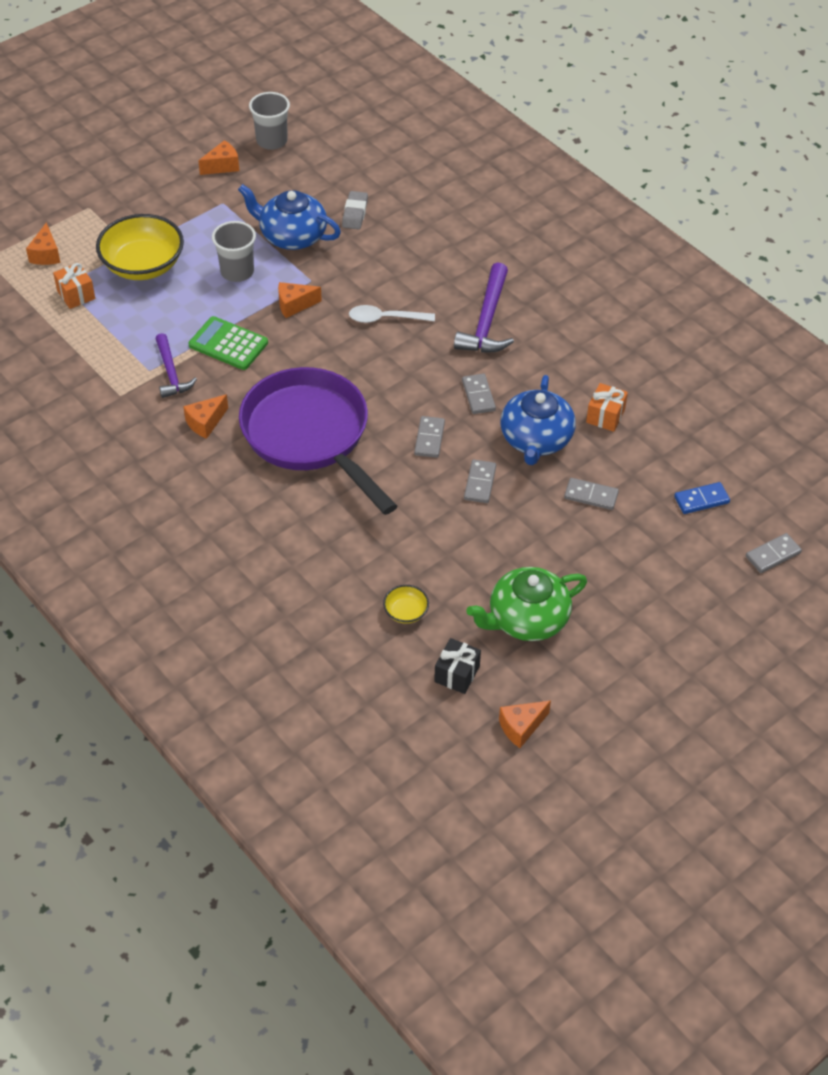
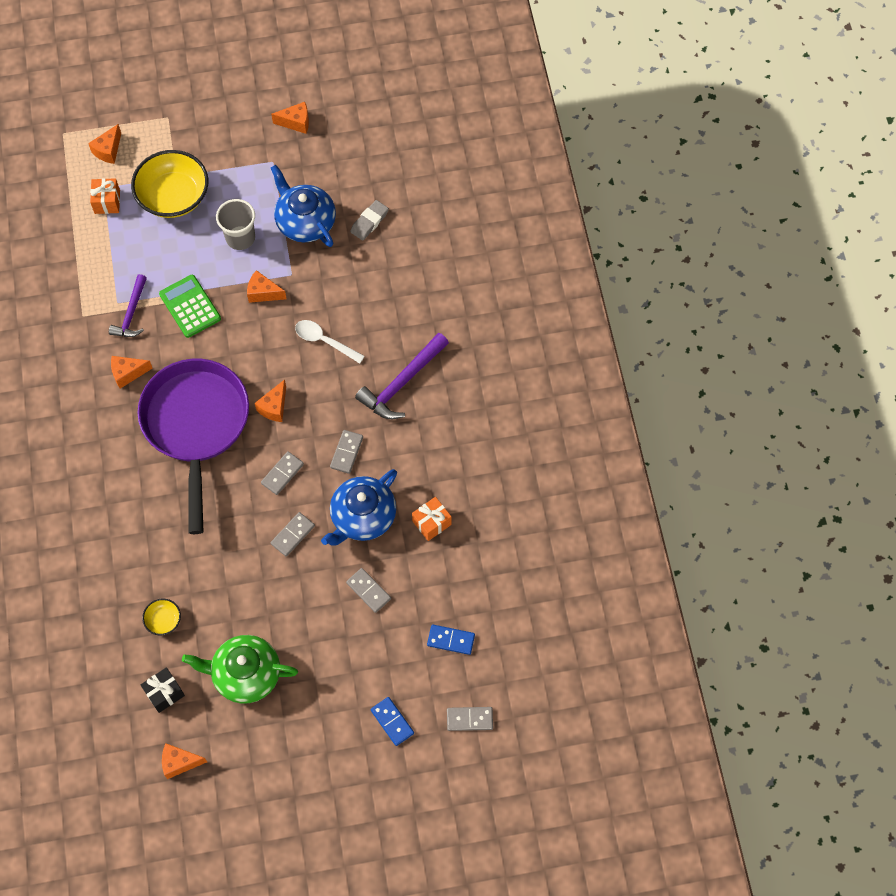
camera: 30 degrees right, 15 degrees up
(272, 141) = (351, 114): grey cup -> none
(378, 389) = (274, 407): none -> orange cheese
(702, 591) = (392, 721): none -> blue domino

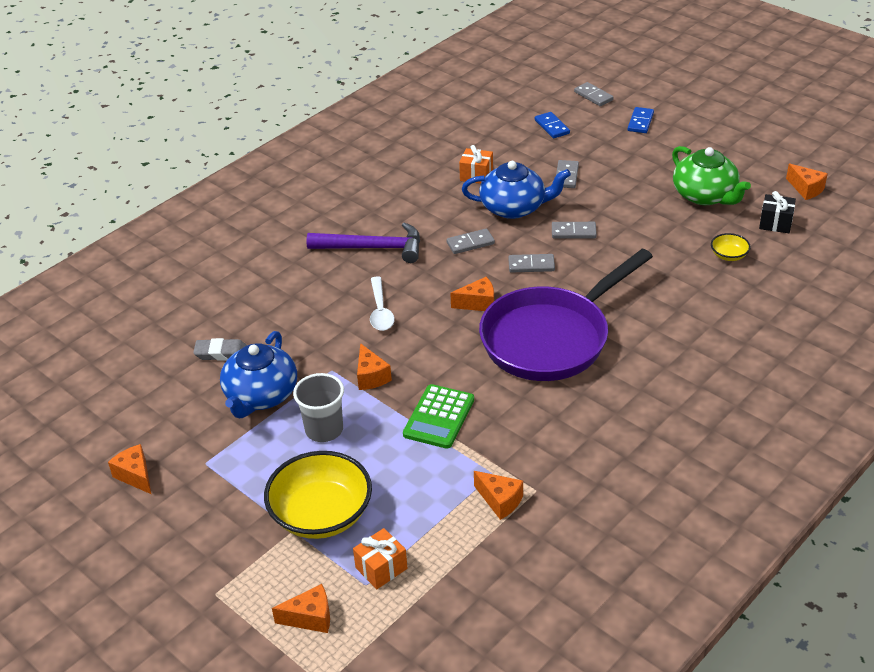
camera: 125 degrees left, 25 degrees down
(128, 373) = (556, 414): orange cheese -> orange cheese (500, 501)
(131, 313) = (492, 454): purple hammer -> none

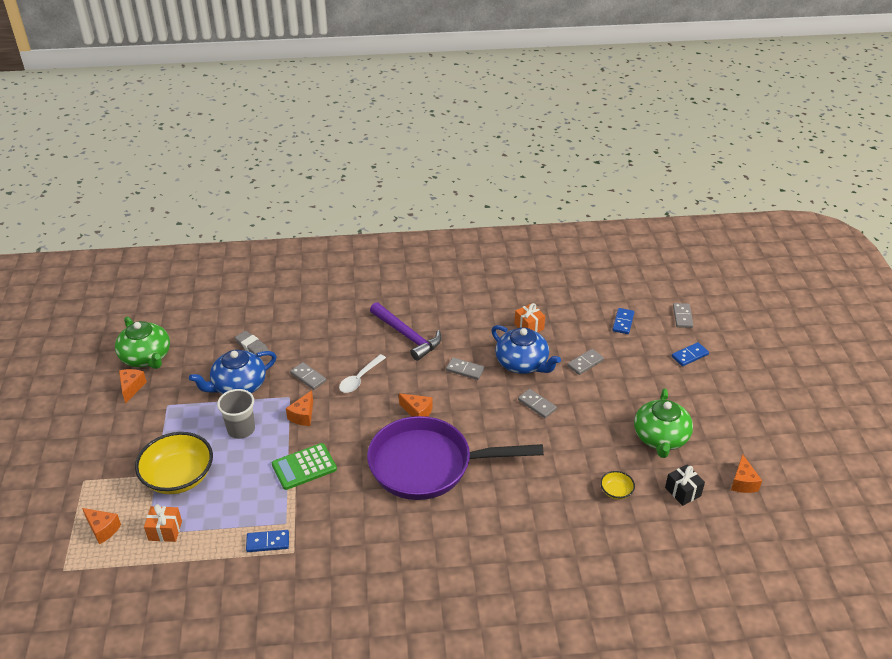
camera: 40 degrees right, 0 degrees up
(107, 437) = (146, 357): none -> green teapot
(500, 501) = (268, 542): orange cheese -> blue domino
(531, 265) = (481, 409): grey domino -> grey domino (308, 377)

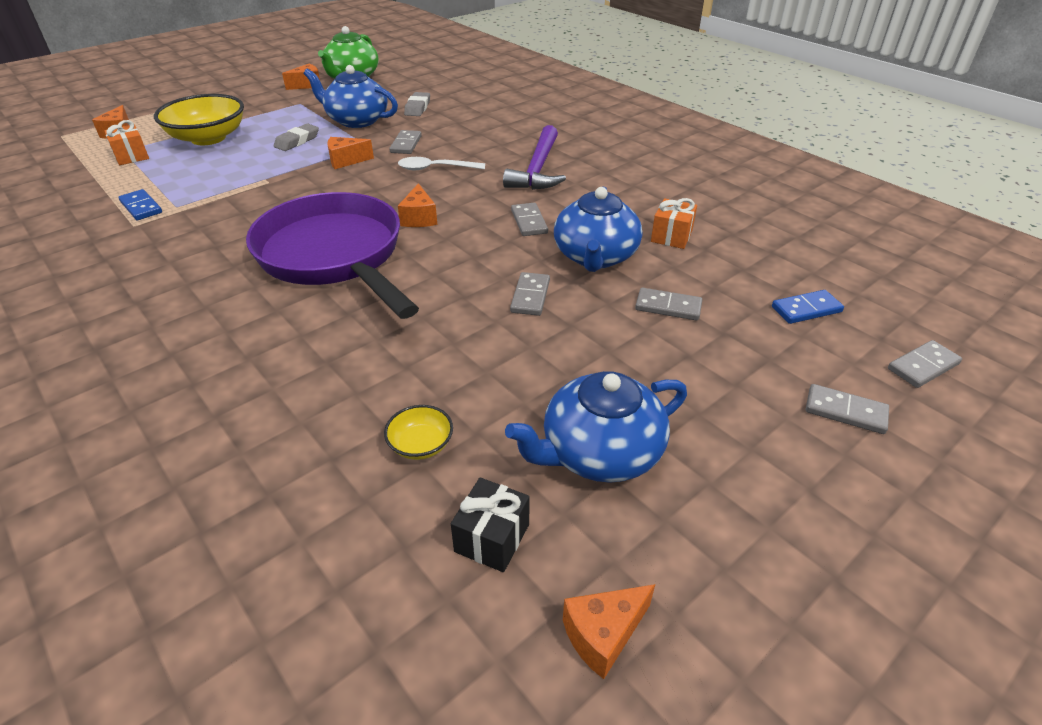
camera: 55 degrees right, 0 degrees up
(241, 429) = (297, 141): grey cup -> grey eraser
(304, 467) = (269, 187): green calculator -> none
(660, 438) = (599, 452): green teapot -> blue teapot
(689, 355) = (845, 411): blue domino -> grey domino

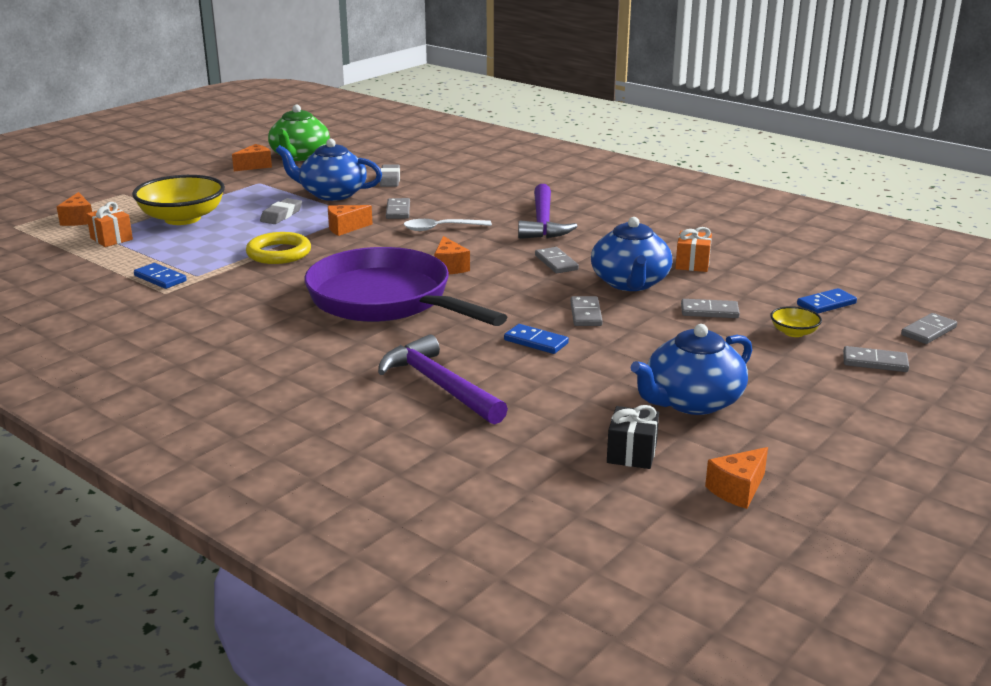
camera: 10 degrees left, 15 degrees down
(267, 186) = (279, 253): none -> yellow ring
(323, 387) = (439, 385): none -> purple hammer
(421, 445) = (545, 411): yellow bowl -> yellow bowl (794, 332)
(459, 332) = (536, 342): none -> blue domino

